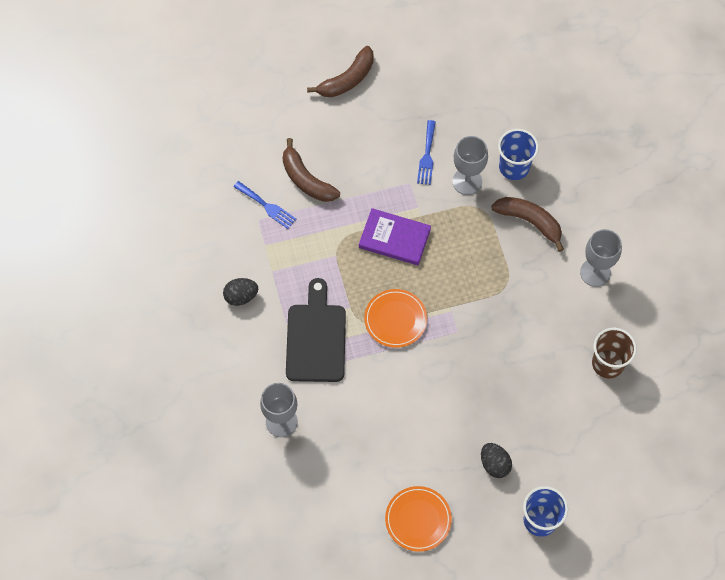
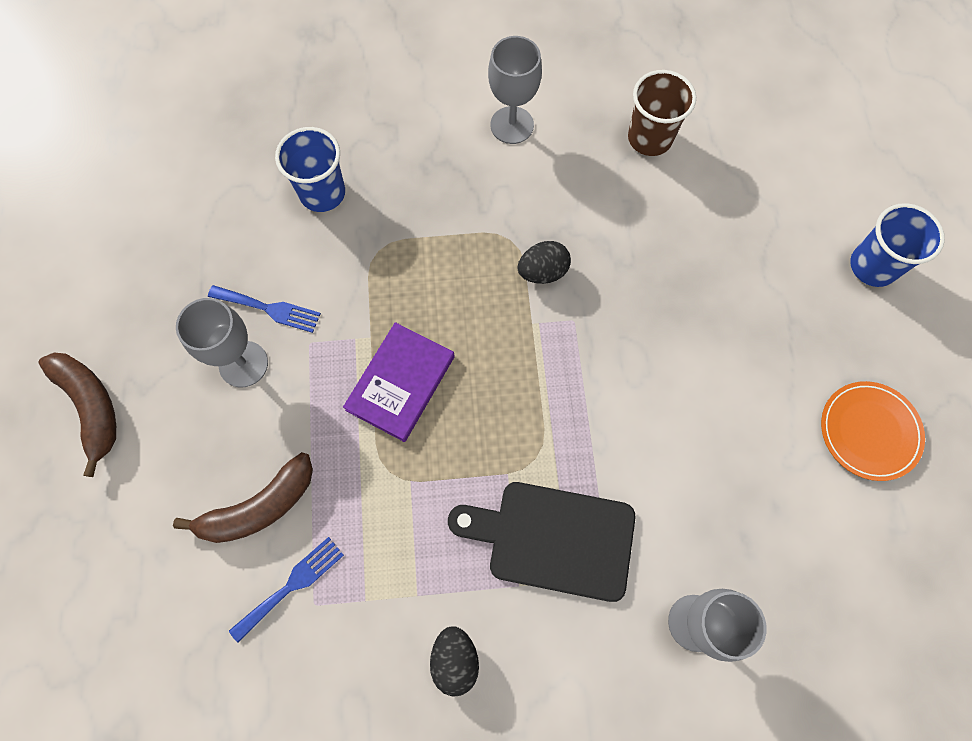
camera: 80 degrees left, 5 degrees up
(395, 319) = (540, 406): orange plate -> none
(467, 181) = (329, 260): grey goblet -> grey goblet (243, 364)
(494, 464) = (787, 309): black egg -> black egg (543, 272)
(530, 222) = (416, 189): brown banana -> none

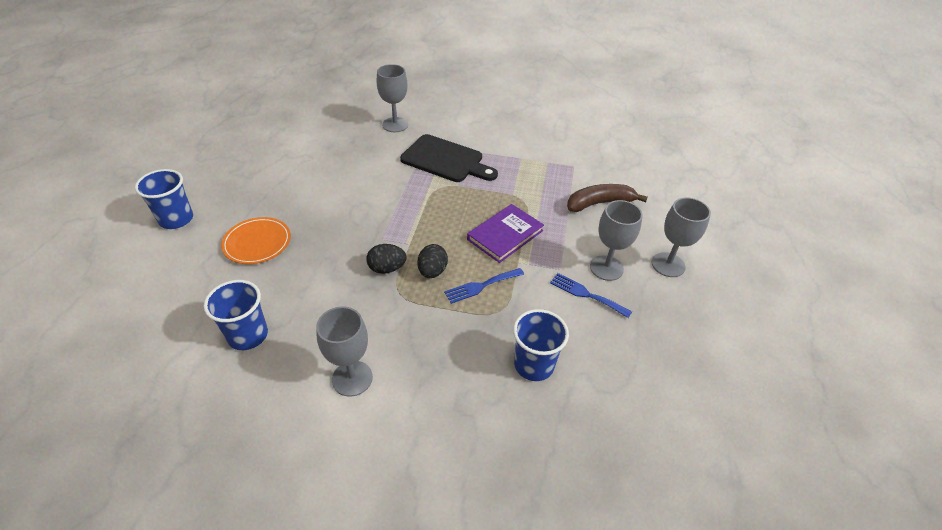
camera: 165 degrees left, 25 degrees down
(91, 407) = (709, 270): brown banana -> none
(152, 398) = (668, 265): none -> grey goblet
(292, 585) = (584, 174): blue fork -> blue fork (481, 286)
(455, 660) = (509, 137): black egg -> black egg (432, 271)
(649, 138) = (248, 335): brown cup -> blue cup
(869, 431) = (257, 158): orange plate -> orange plate (257, 243)

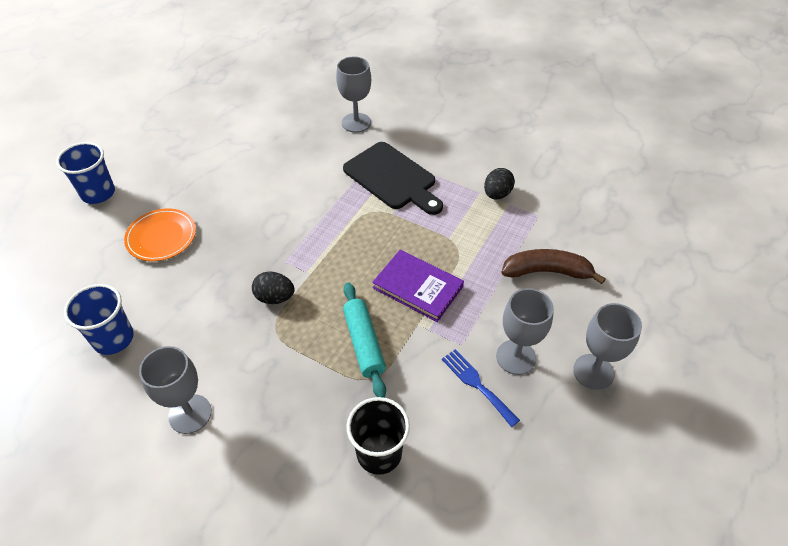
camera: 20 degrees right, 5 degrees up
(432, 271) = (320, 312): black egg -> black egg (497, 194)
(481, 286) = (364, 343): blue fork -> turquoise rolling pin
(505, 235) = (417, 287): purple book -> purple book turned 60 degrees clockwise
(534, 365) = (379, 453): blue cup -> black cup

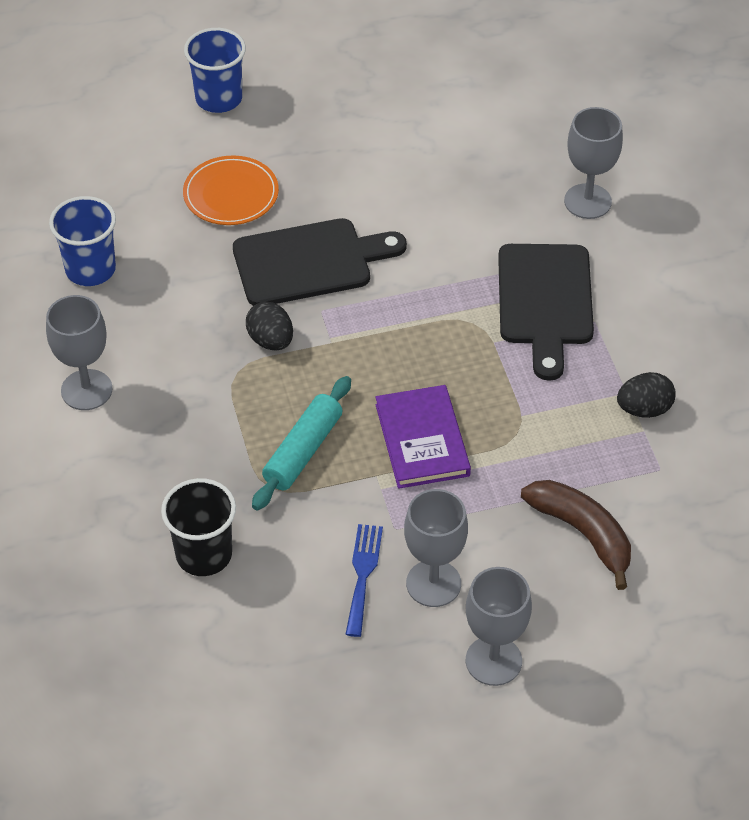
camera: 45 degrees right, 0 degrees up
(249, 241) = (309, 262): none -> black cutting board

